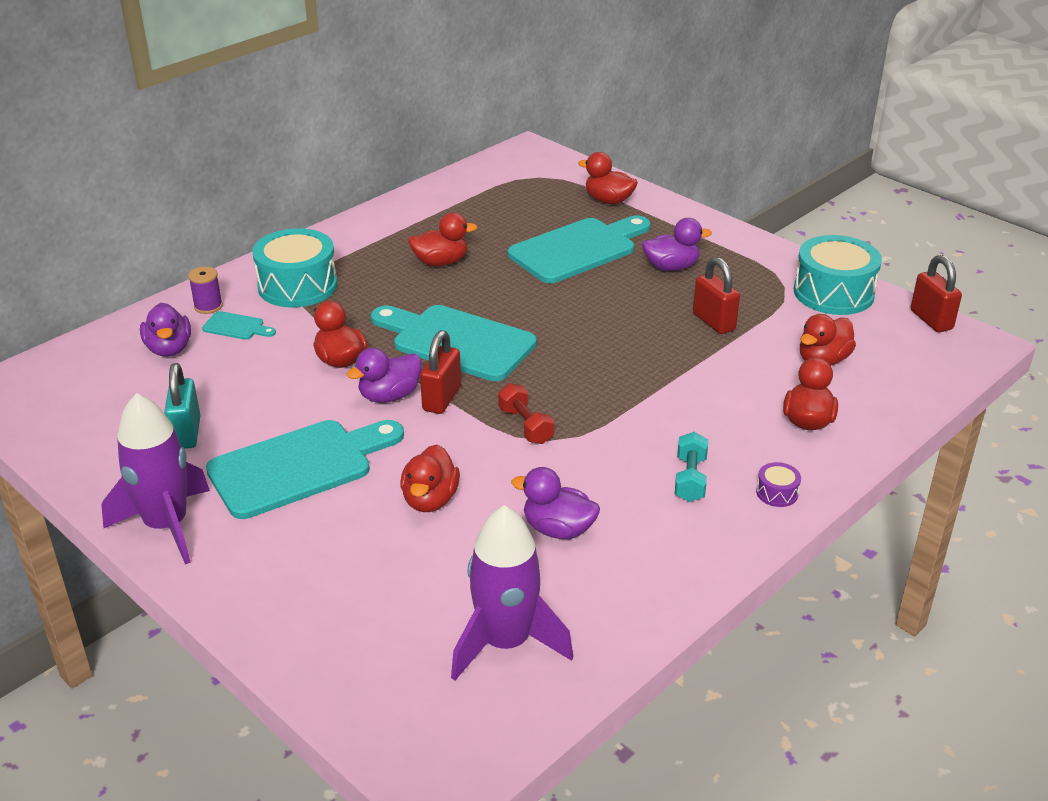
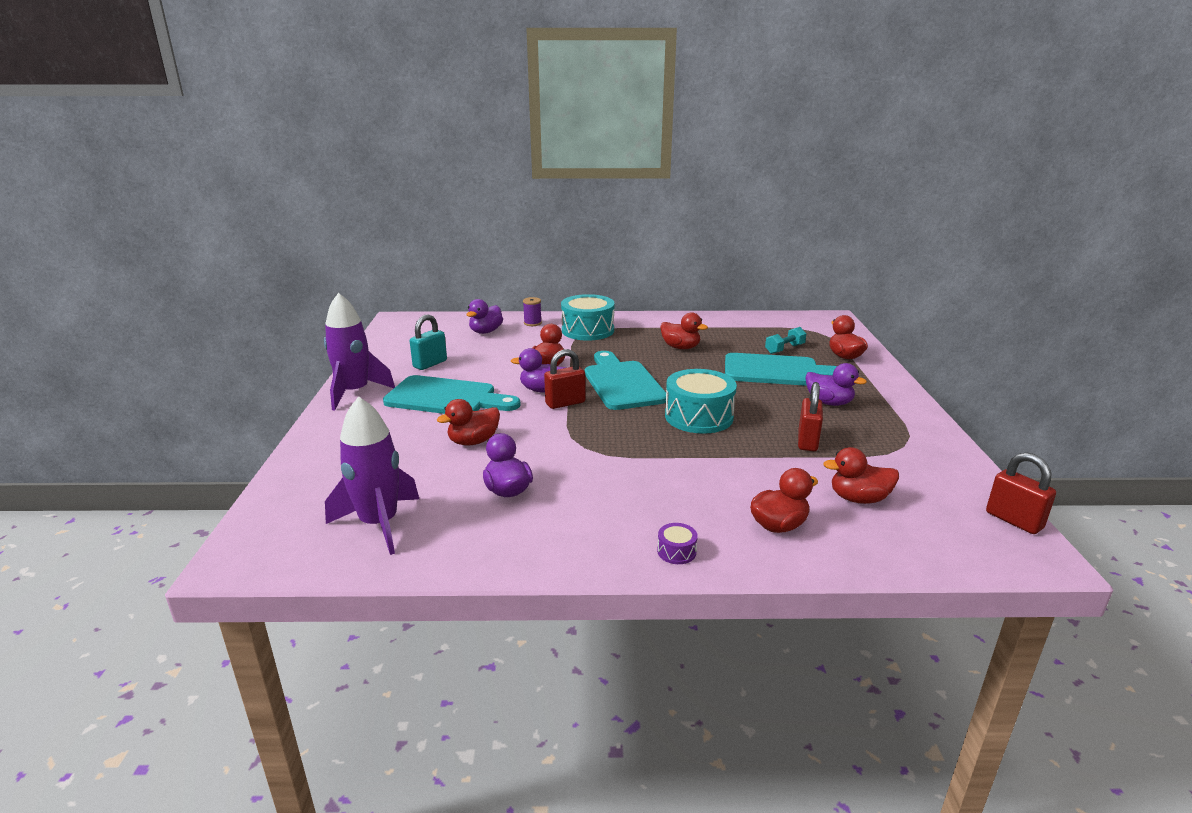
camera: 45 degrees right, 10 degrees down
(236, 327) = (529, 335): turquoise cutting board -> none
(526, 426) = (585, 435): red dumbbell -> none
(690, 479) = (631, 511): turquoise dumbbell -> turquoise dumbbell (784, 349)
(833, 293) = (942, 466): turquoise drum -> turquoise drum (698, 417)
(931, 320) = (1013, 520): red padlock -> red padlock turned 60 degrees counterclockwise

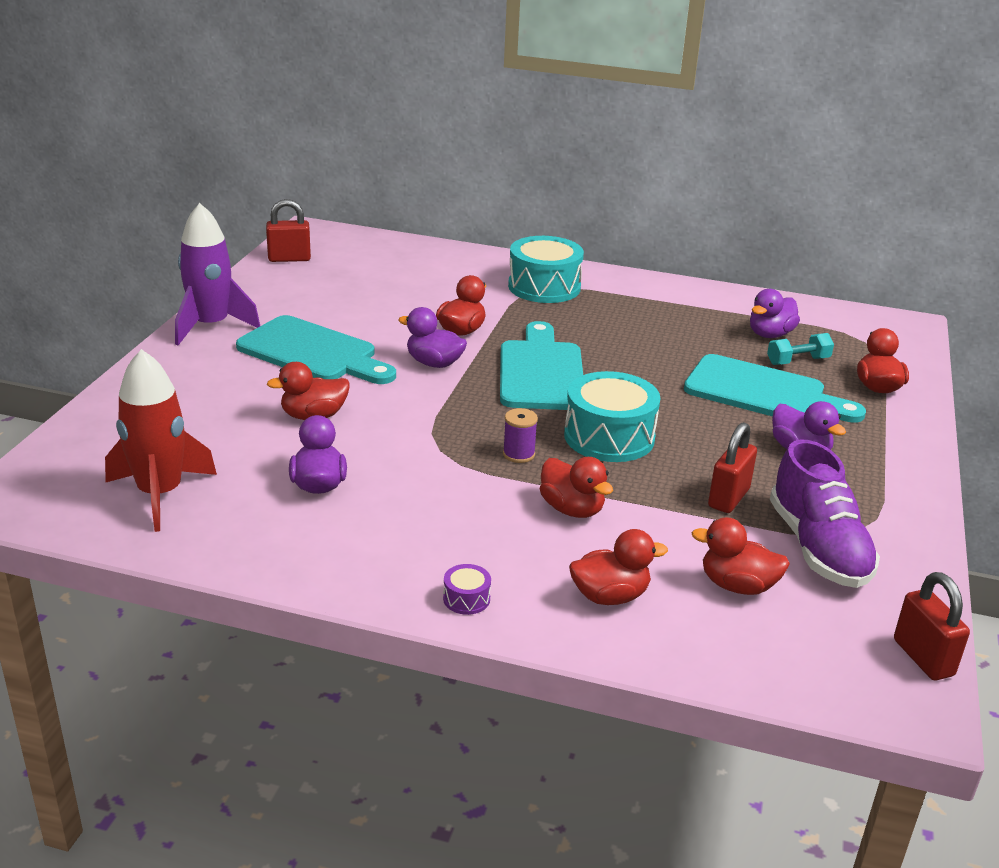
camera: 15 degrees right, 5 degrees up
(379, 524) = (160, 494): purple rocket -> red rocket
(430, 364) = (318, 302): turquoise padlock -> none
(486, 332) = (411, 267): purple duck -> purple duck (770, 334)
(532, 323) = (478, 264): purple spool -> purple spool (518, 454)
(565, 403) = (452, 386): red padlock -> red padlock (289, 259)
(680, 347) = (653, 334): red duck -> red duck (572, 509)
(889, 462) = (818, 548): none -> purple shoe

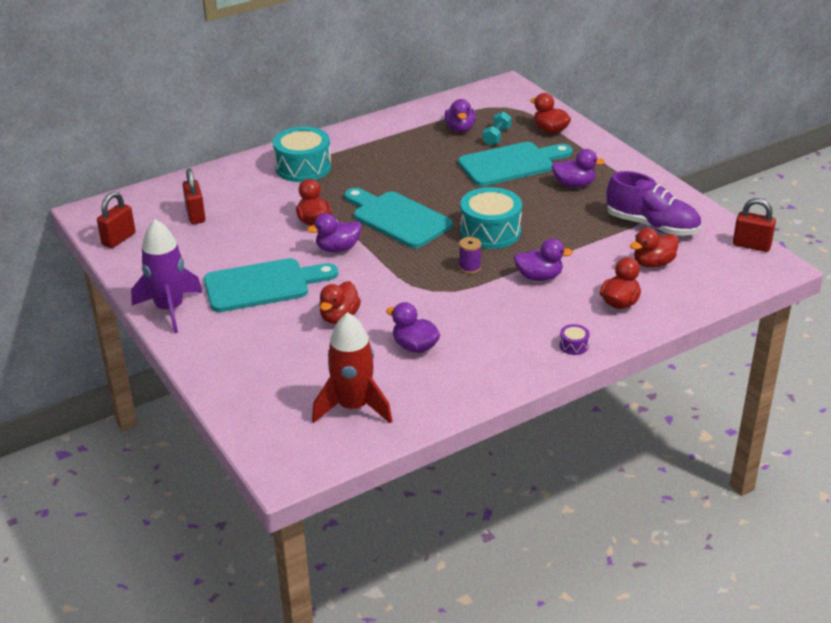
camera: 45 degrees left, 5 degrees up
(572, 509) = (539, 277): red duck -> purple duck
(728, 498) = (586, 227): red padlock -> red padlock (196, 215)

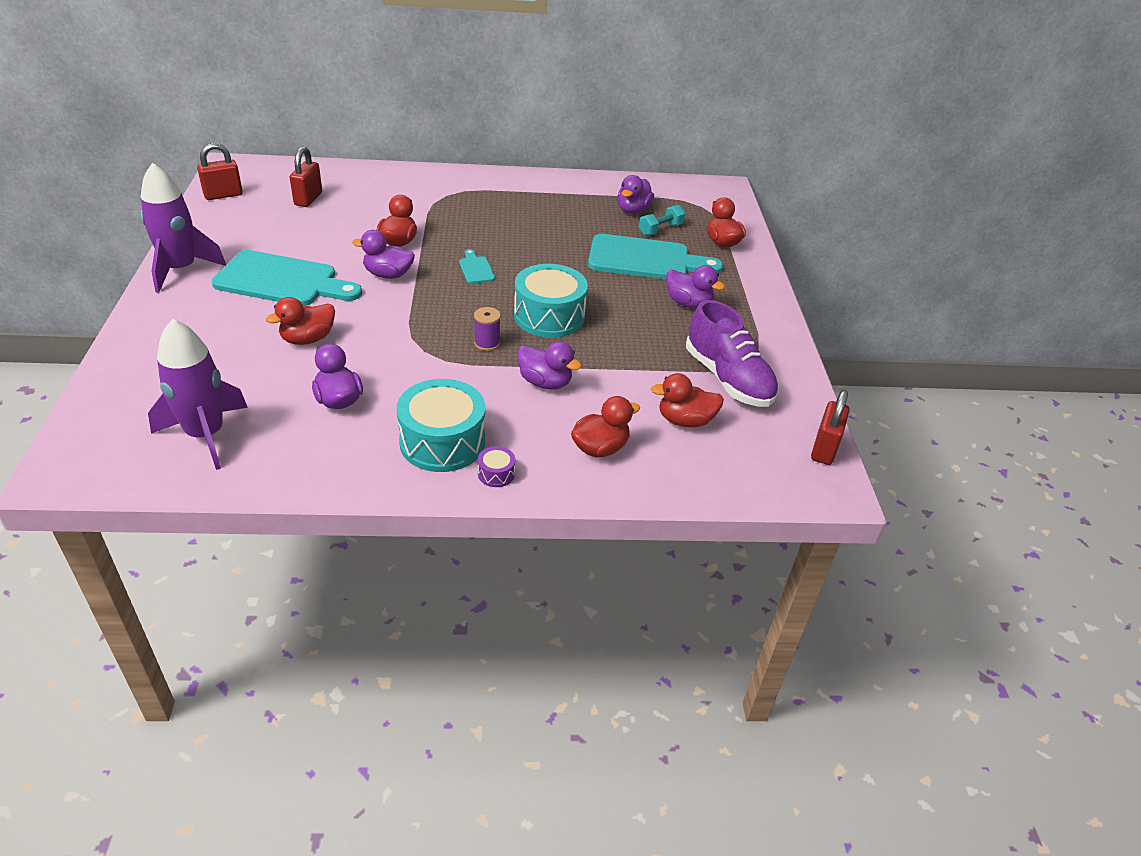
camera: 25 degrees right, 5 degrees up
(303, 167) = (448, 192): turquoise drum -> turquoise drum (442, 442)
(353, 407) = (205, 435): red rocket -> purple rocket
(397, 218) = (476, 269): turquoise cutting board -> turquoise cutting board, size x0.43
(751, 245) = (824, 449): red padlock -> red padlock turned 60 degrees clockwise

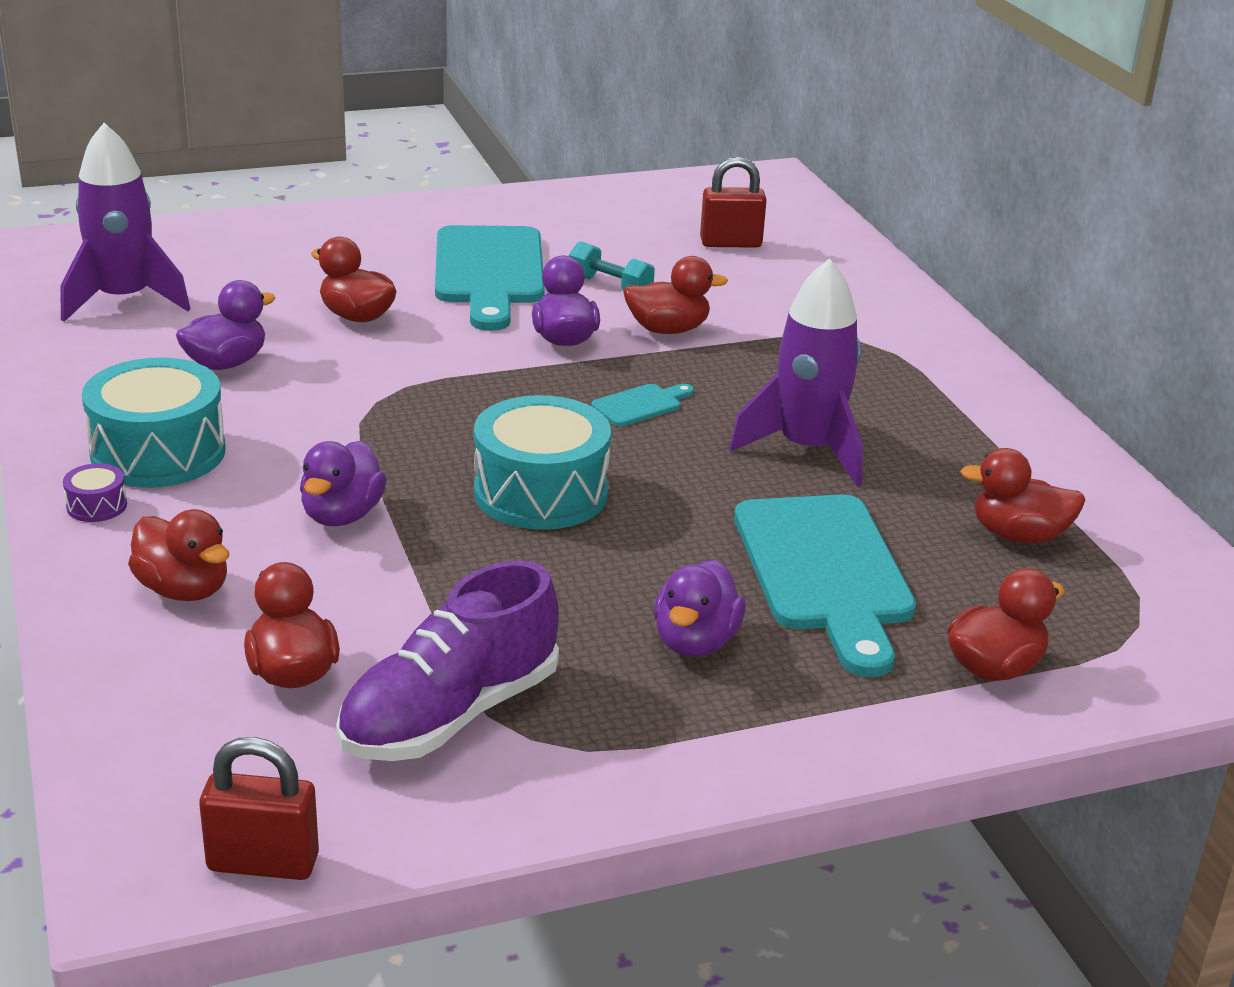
camera: 75 degrees right, 10 degrees down
(181, 269) = (469, 209): purple rocket -> purple rocket (807, 449)
(223, 195) = (682, 190): red padlock -> none
(487, 343) = (424, 448): purple spool -> none
(633, 210) = (1018, 535): purple duck -> red duck
(660, 229) = (970, 578): turquoise dumbbell -> turquoise dumbbell (610, 286)

